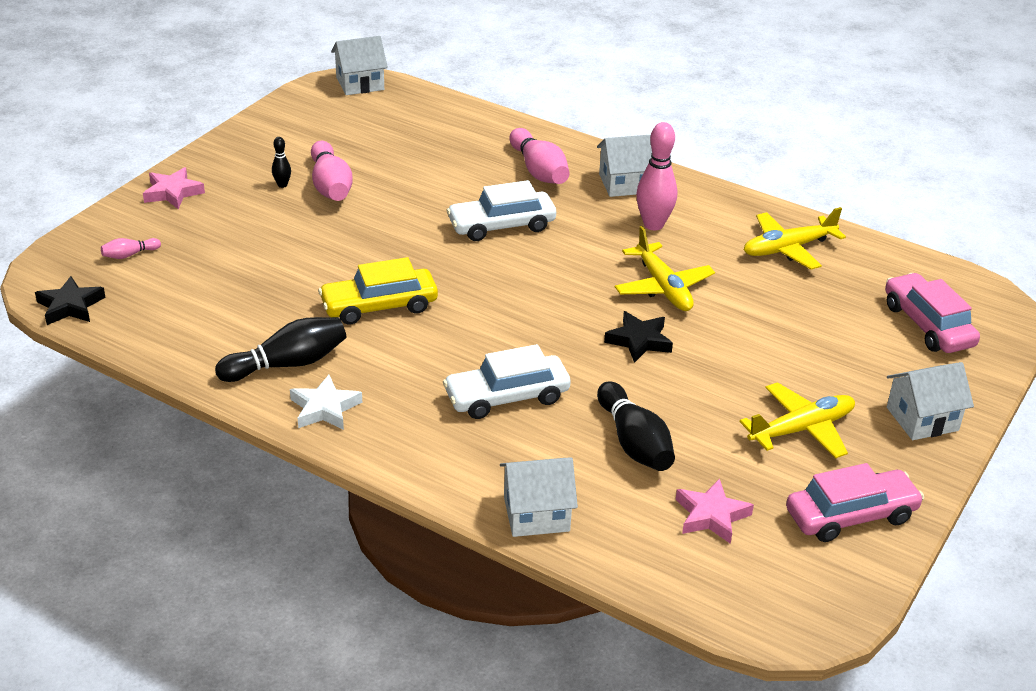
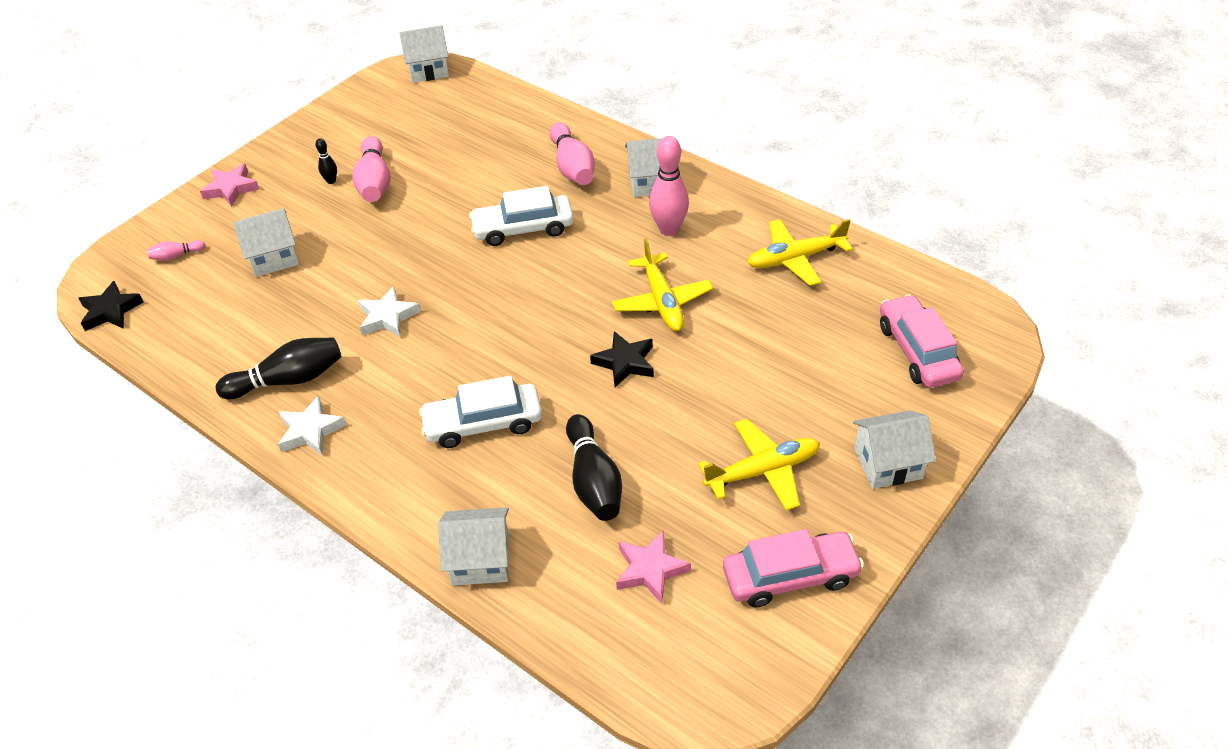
camera: 10 degrees right, 10 degrees up
(239, 255) = (273, 257): none -> white house
(379, 306) = (388, 317): yellow car -> white star

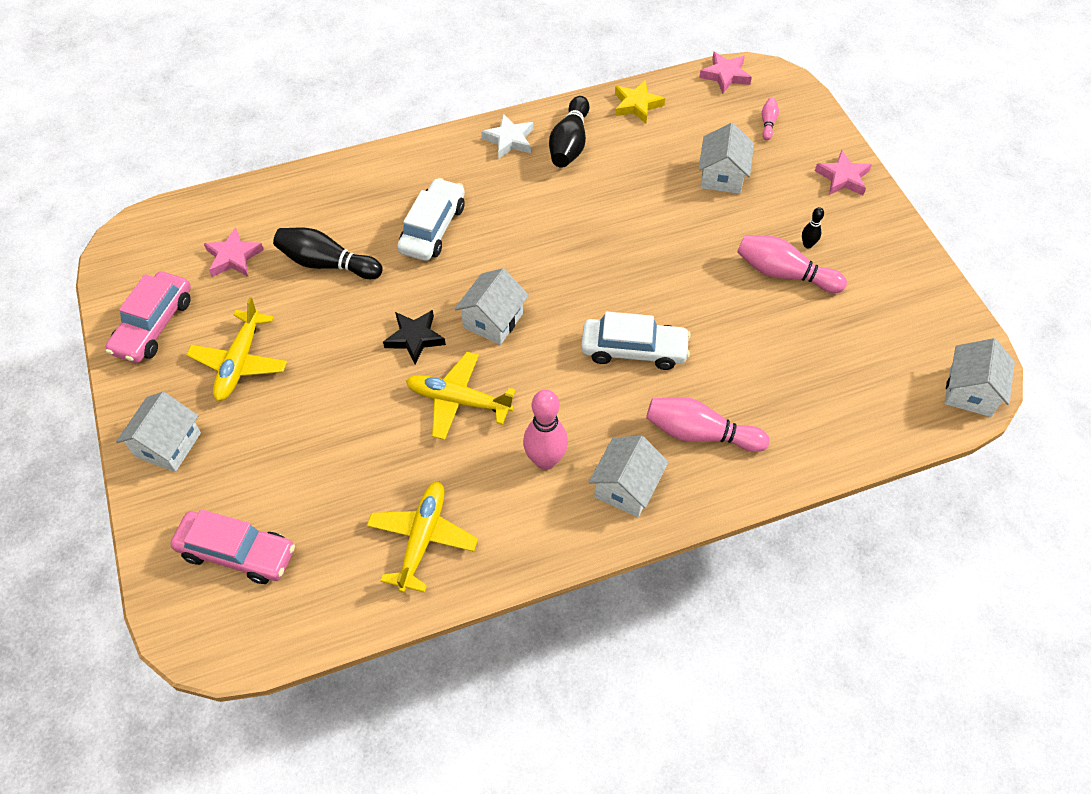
camera: 120 degrees right, 10 degrees up
(111, 311) = (725, 75): black star -> pink star
(195, 356) = (637, 105): none -> yellow star
(388, 317) = (591, 218): white star -> none
(480, 560) = (324, 181): white house -> white house (493, 320)
(523, 228) = (634, 350): white car -> white car turned 75 degrees clockwise

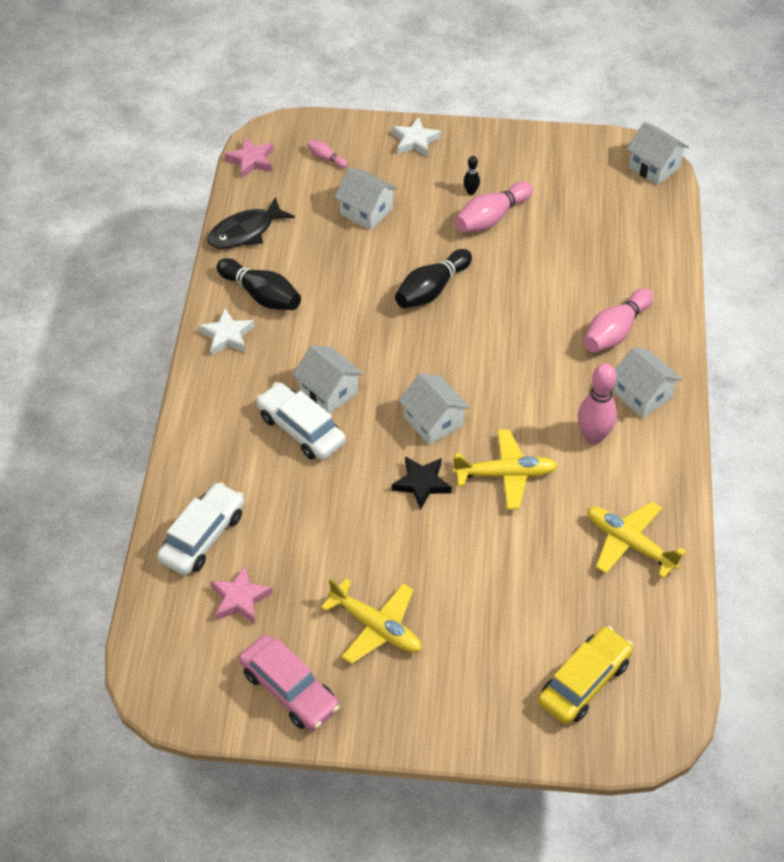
camera: 65 degrees left, 5 degrees down
(168, 445) = (442, 710): white house -> white house (329, 392)
(237, 552) = (584, 682): pink car -> yellow car
(327, 263) = (295, 524): black bowling pin -> black bowling pin (431, 290)
(458, 401) = (505, 474): yellow plane -> yellow plane turned 135 degrees counterclockwise
(634, 350) = (515, 340): white car -> white car (203, 536)
(637, 105) = (245, 232): yellow star -> black fish
(842, 177) = (415, 141): pink star -> white star

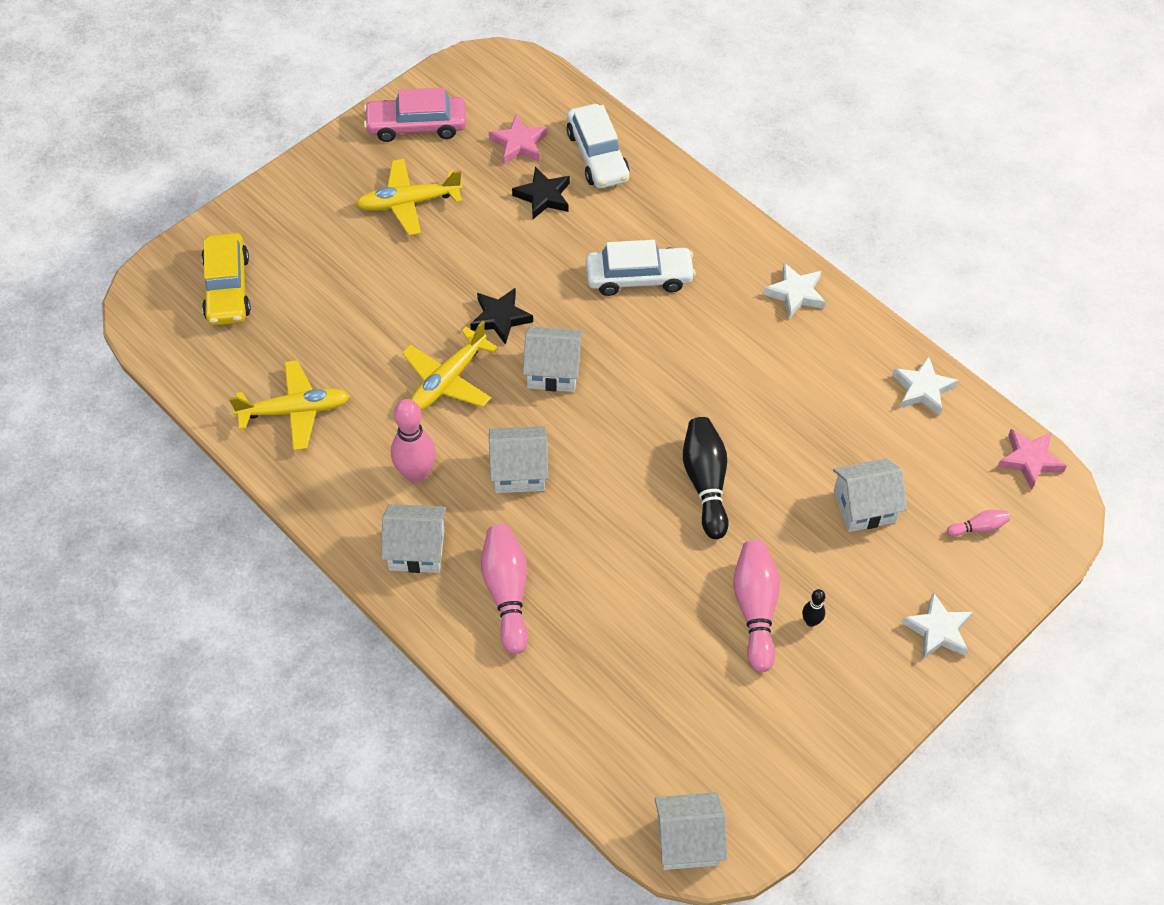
camera: 130 degrees right, 5 degrees up
(245, 232) = (922, 389): black fish -> white star
(261, 295) = (823, 348): black bowling pin -> none
(280, 541) = (543, 196): none -> black star
(329, 392) = (659, 322): white house -> white house (519, 471)

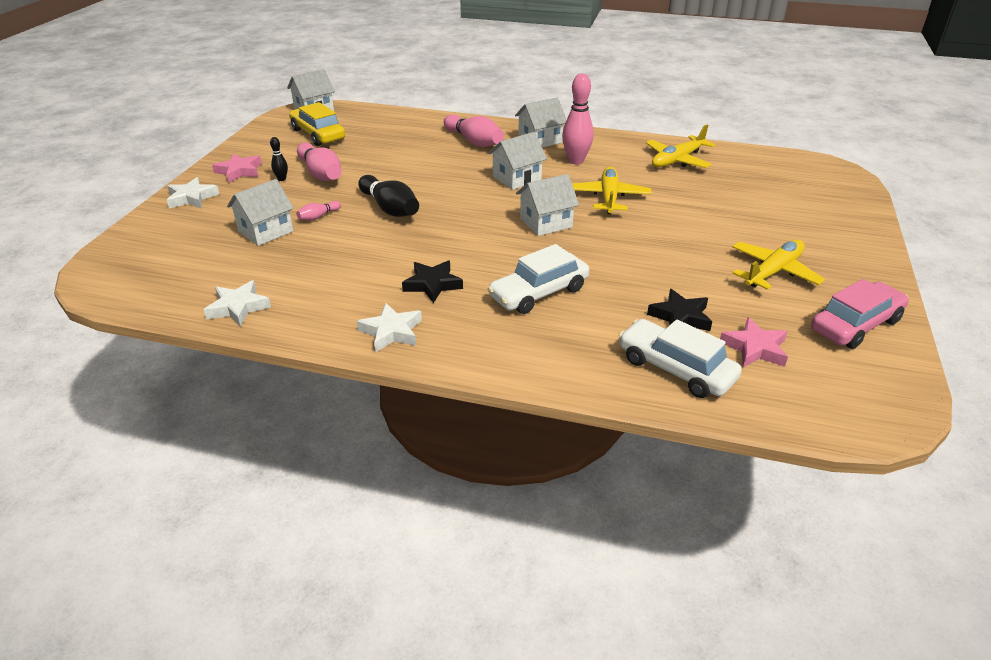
camera: 150 degrees right, 20 degrees down
(227, 288) = (804, 189): yellow car -> yellow car (318, 134)
(500, 318) = (614, 235): black star -> black star (432, 284)
(978, 527) = (169, 247): pink bowling pin -> pink bowling pin (318, 216)
(1029, 460) = (126, 295): pink star -> pink star (239, 171)

